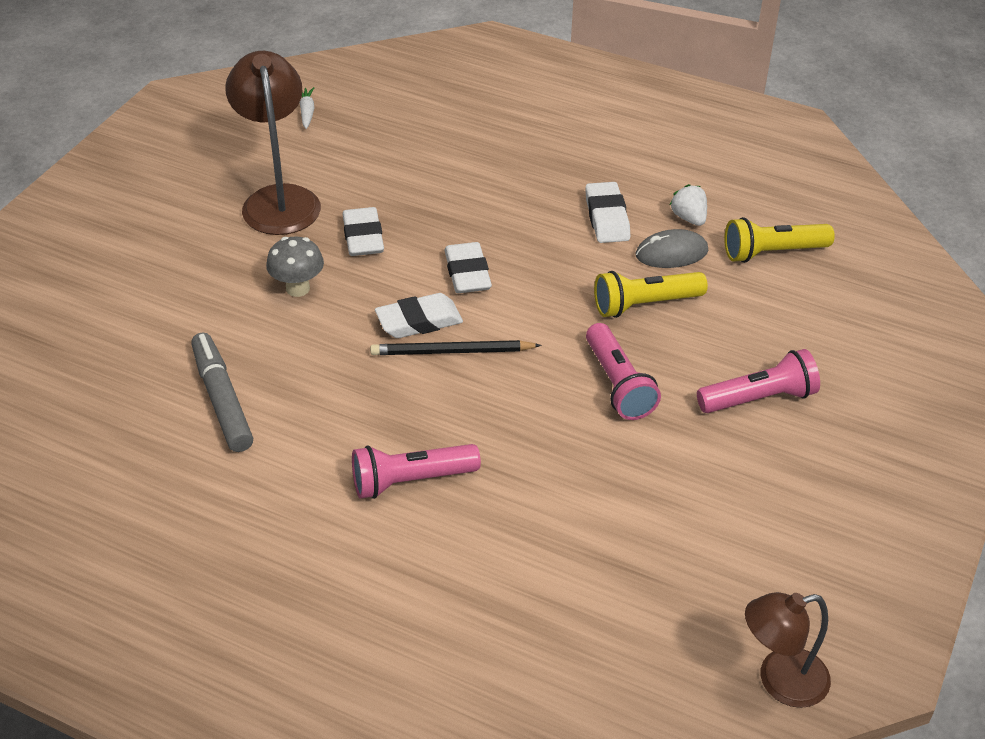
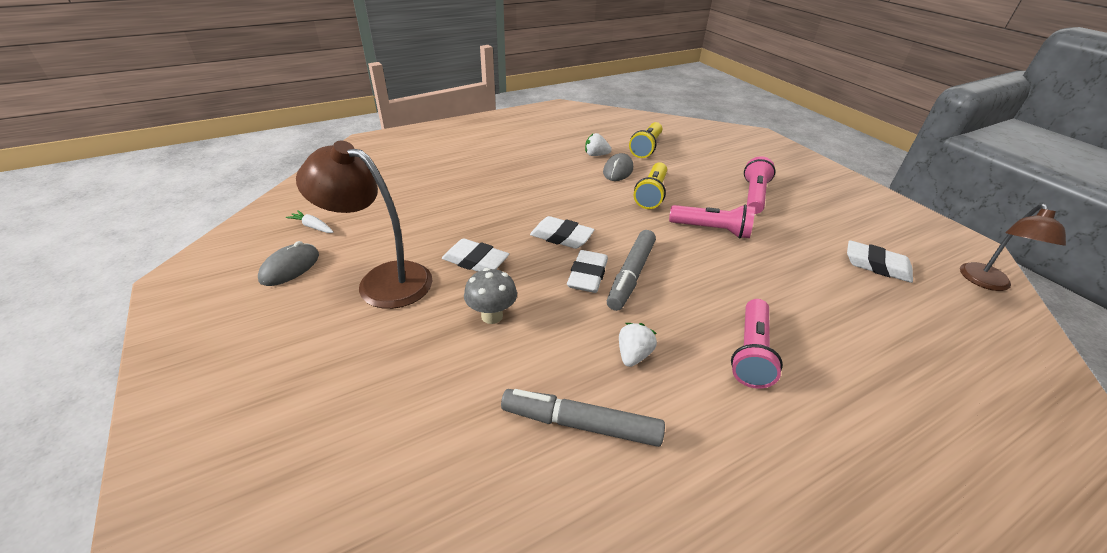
camera: 55 degrees left, 5 degrees down
(242, 140) = (290, 267): none -> grey mouse
(331, 399) = (633, 355): none -> white strawberry
(452, 352) = (631, 275): black pencil -> grey marker
(607, 218) = (568, 174): white eraser -> white eraser (876, 265)

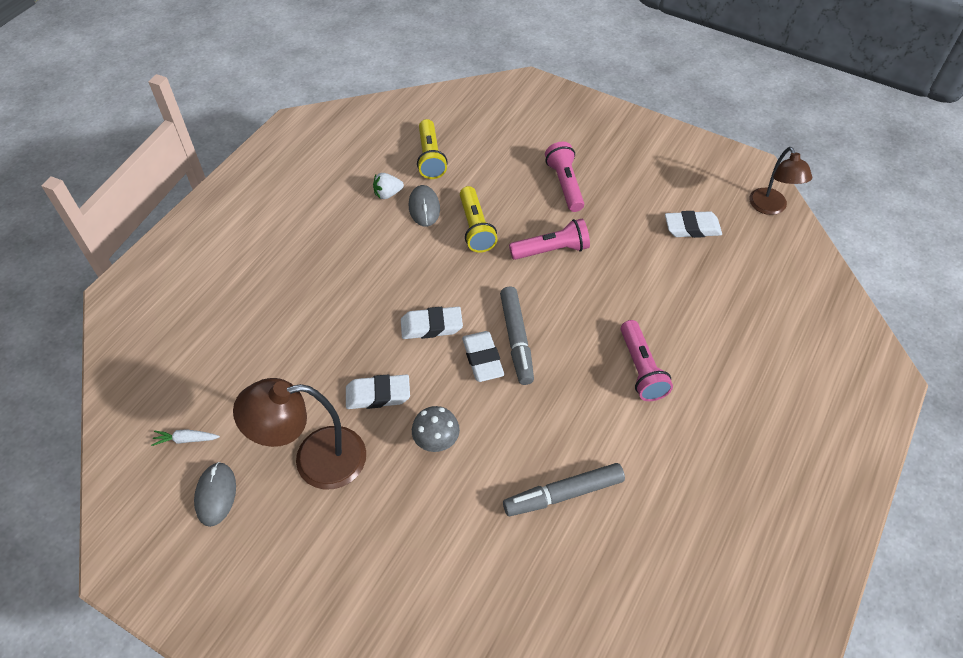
camera: 30 degrees left, 15 degrees up
(633, 355) = (564, 417): white strawberry -> none

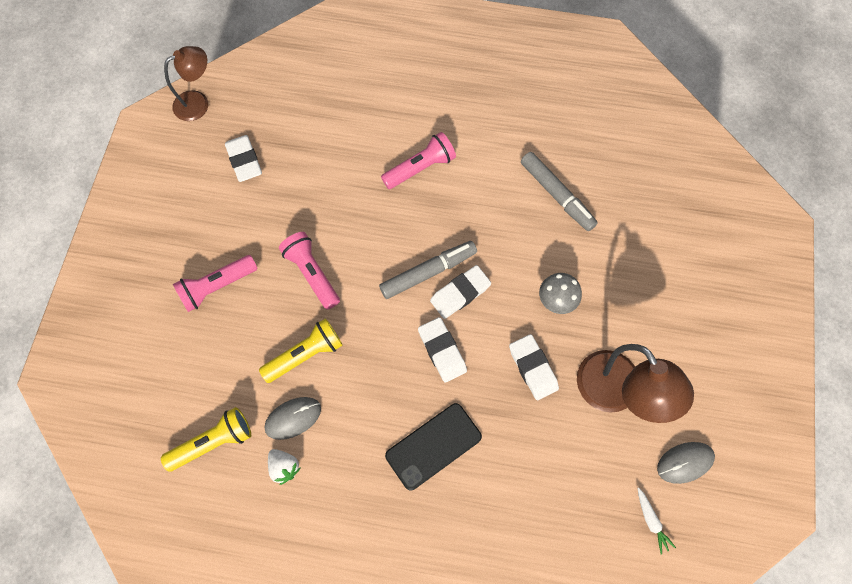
camera: 110 degrees left, 15 degrees up
(349, 293) = (433, 446): none -> black phone

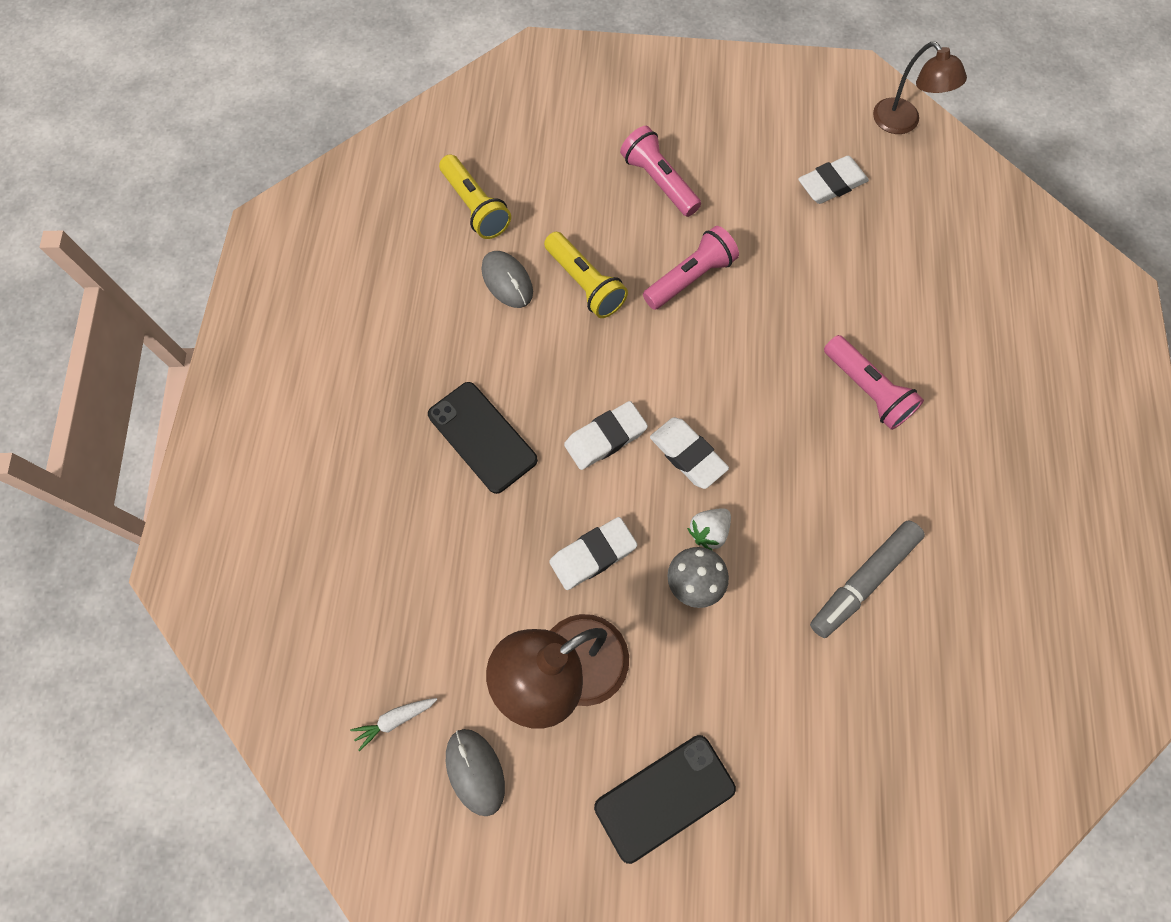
camera: 85 degrees right, 0 degrees up
(284, 467) = (451, 279): white strawberry -> white strawberry (709, 532)
(428, 272) = (712, 413): grey marker -> none
(696, 337) = (664, 797): none -> black phone

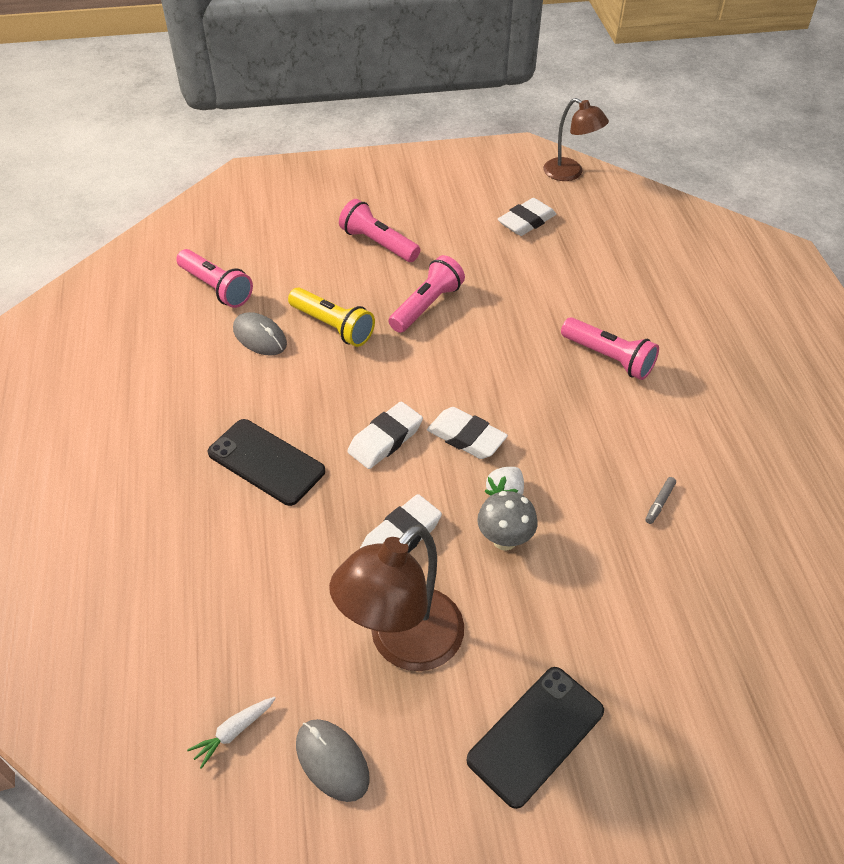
camera: 15 degrees left, 20 degrees down
(475, 207) = (216, 288): yellow flashlight -> pink flashlight
(863, 581) = (659, 503): grey marker -> grey marker, size x0.42

